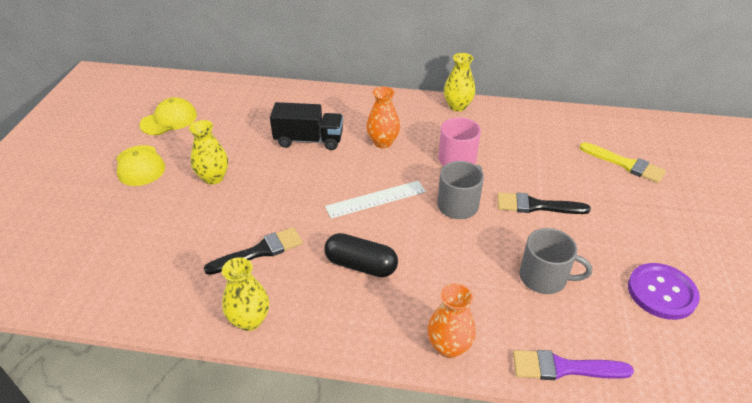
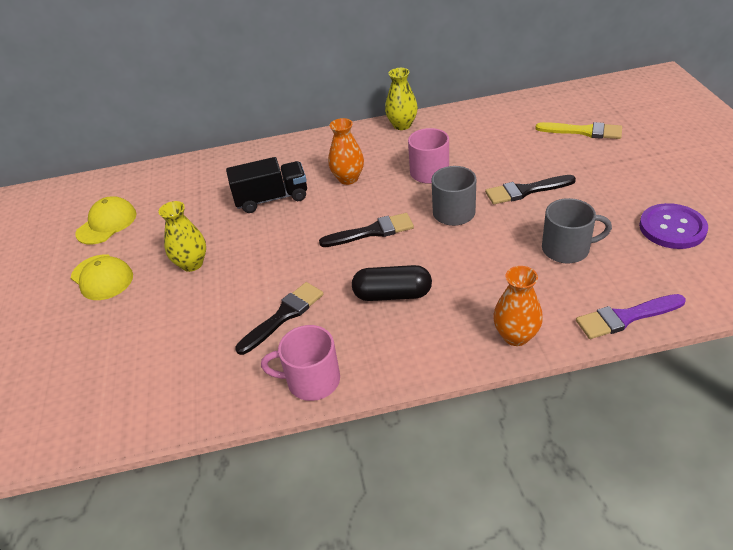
camera: 15 degrees left, 0 degrees up
(249, 320) = (312, 380): yellow vase -> pink mug
(376, 199) = (372, 232): white ruler -> black brush

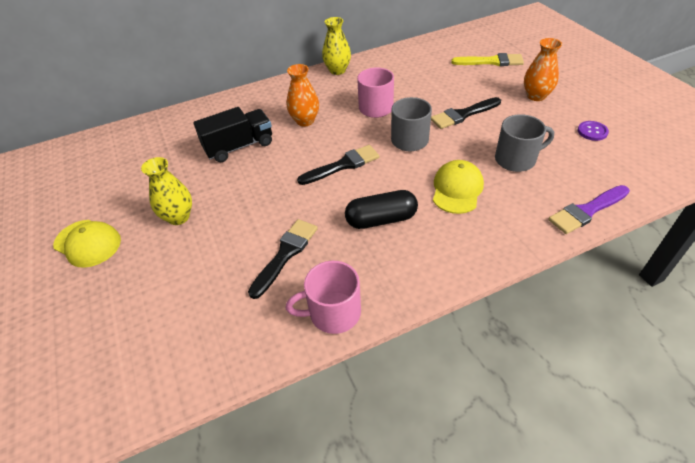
camera: 15 degrees left, 5 degrees up
(107, 224) = (78, 189): yellow cap -> yellow cap (457, 189)
(516, 336) = (503, 241): orange vase -> orange vase (536, 96)
(672, 228) = (592, 131): purple button -> purple button, size x0.54

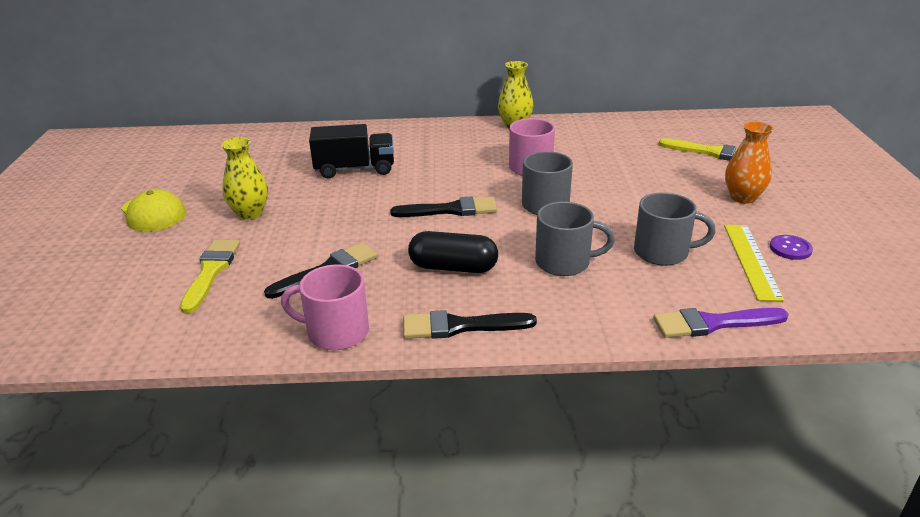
camera: 20 degrees right, 15 degrees down
(186, 288) = (211, 271): none -> yellow brush
(305, 121) = (441, 162): orange vase -> none
(457, 189) = (564, 262): yellow cap -> grey mug
(463, 114) = (631, 195): black brush -> black brush (460, 326)
(575, 149) = (751, 260): none -> yellow ruler

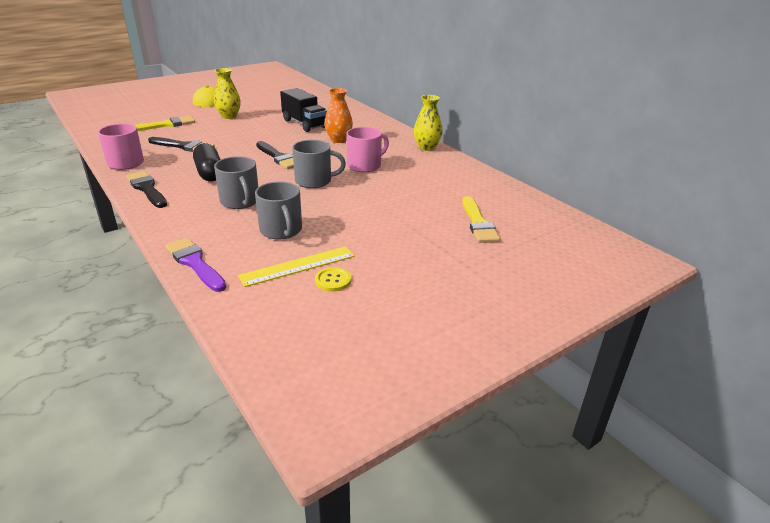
camera: 55 degrees right, 0 degrees up
(742, 197) = (405, 248): orange vase -> orange vase (338, 140)
(790, 248) = (333, 280): purple button -> yellow button

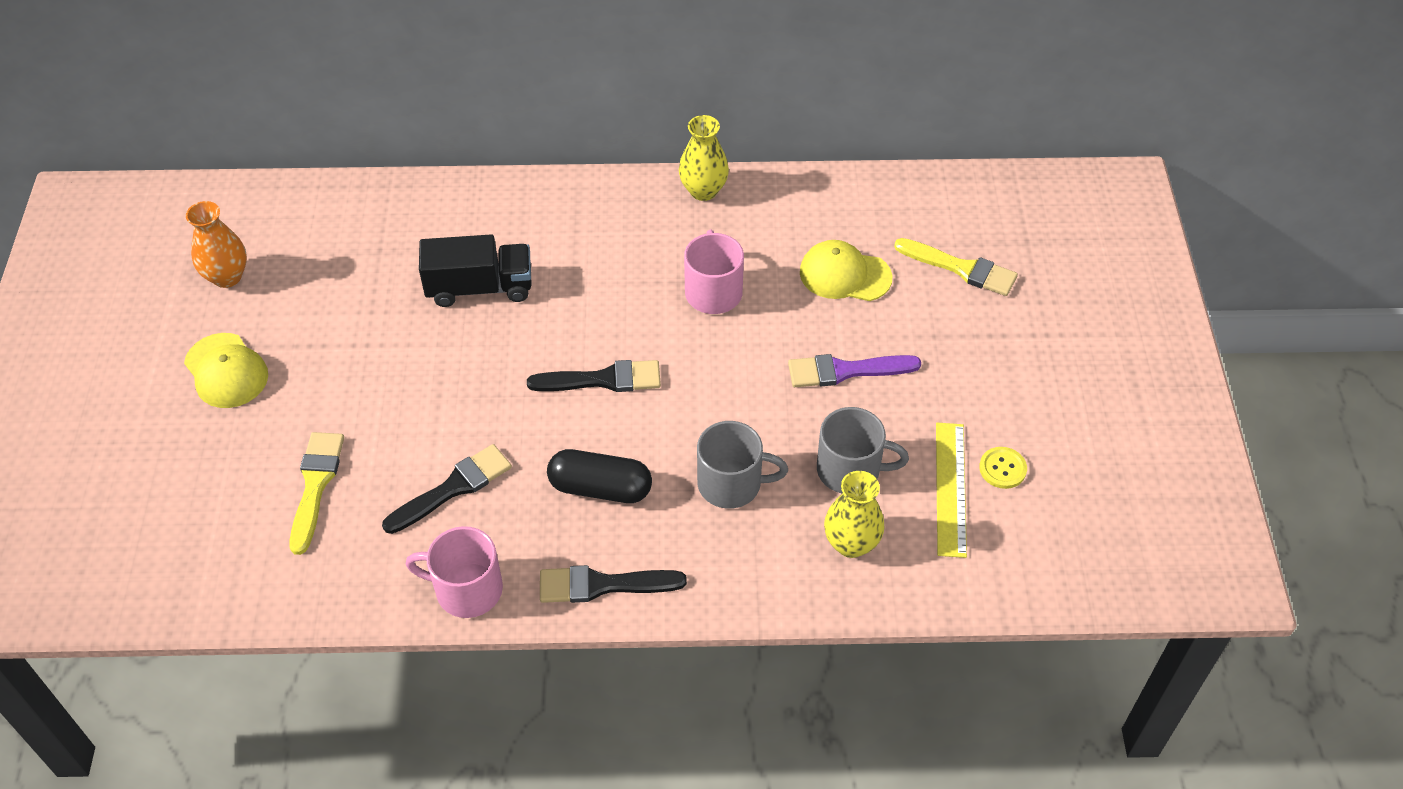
camera: 55 degrees left, 20 degrees up
(195, 263) = (879, 589): purple brush -> purple brush (845, 371)
(229, 116) = (349, 376): yellow vase -> yellow vase (851, 543)
(314, 181) = (724, 373): grey mug -> none
(338, 140) = (590, 276): orange vase -> orange vase (227, 276)
(423, 192) = (845, 275): none -> yellow cap

